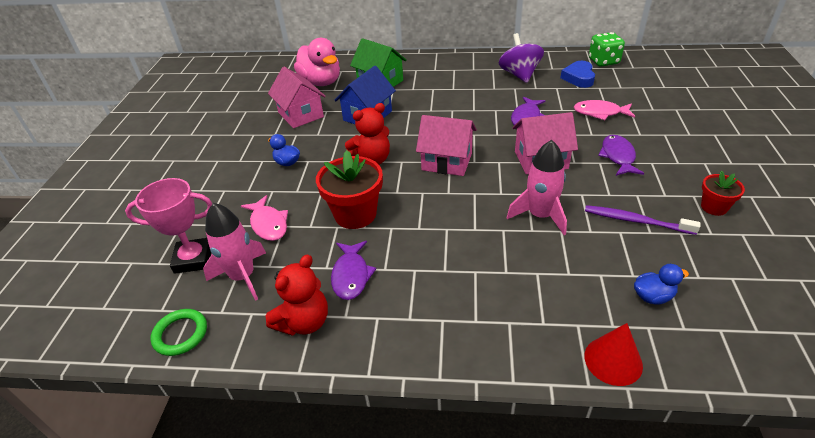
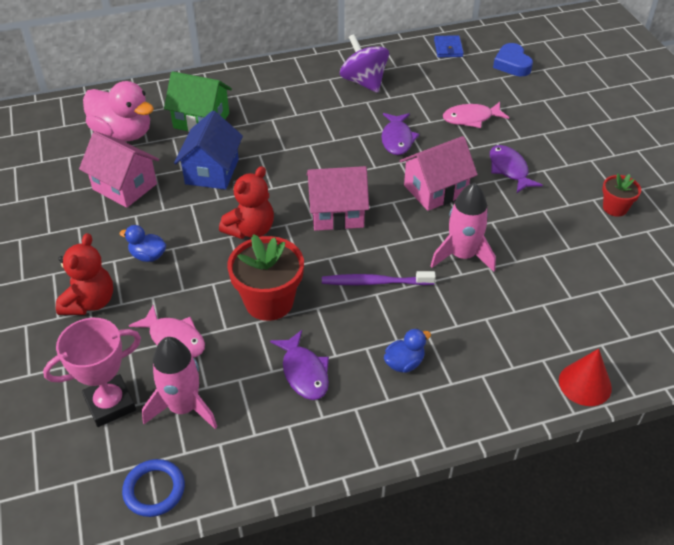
camera: 25 degrees left, 5 degrees up
(180, 334) = (154, 490): green ring -> blue ring
(304, 322) = (283, 435): red teddy bear -> red teddy bear (90, 302)
(579, 78) = (430, 75): blue heart -> blue heart (512, 64)
(603, 61) = (448, 48): green dice -> blue wallet
(635, 221) = (552, 239): purple toothbrush -> purple toothbrush (374, 282)
(653, 296) = (595, 314): blue duck -> blue duck (404, 363)

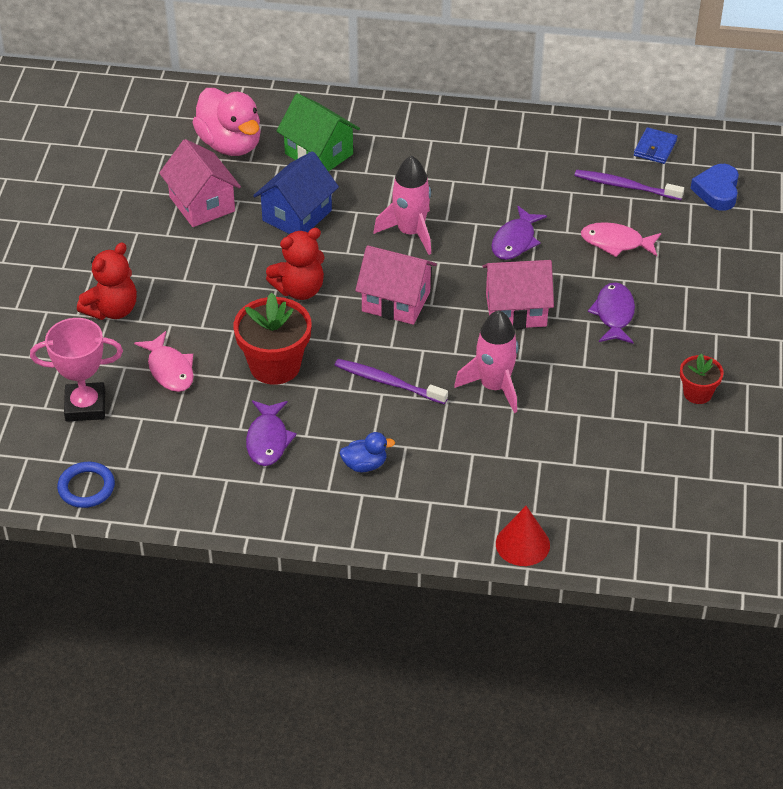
camera: 25 degrees right, 0 degrees up
(148, 256) = (187, 283): blue duck -> none
(184, 407) = (146, 431): pink rocket -> pink rocket (410, 232)
(364, 82) = (525, 161): purple spinning top -> none
(447, 79) = (625, 186): none -> purple toothbrush

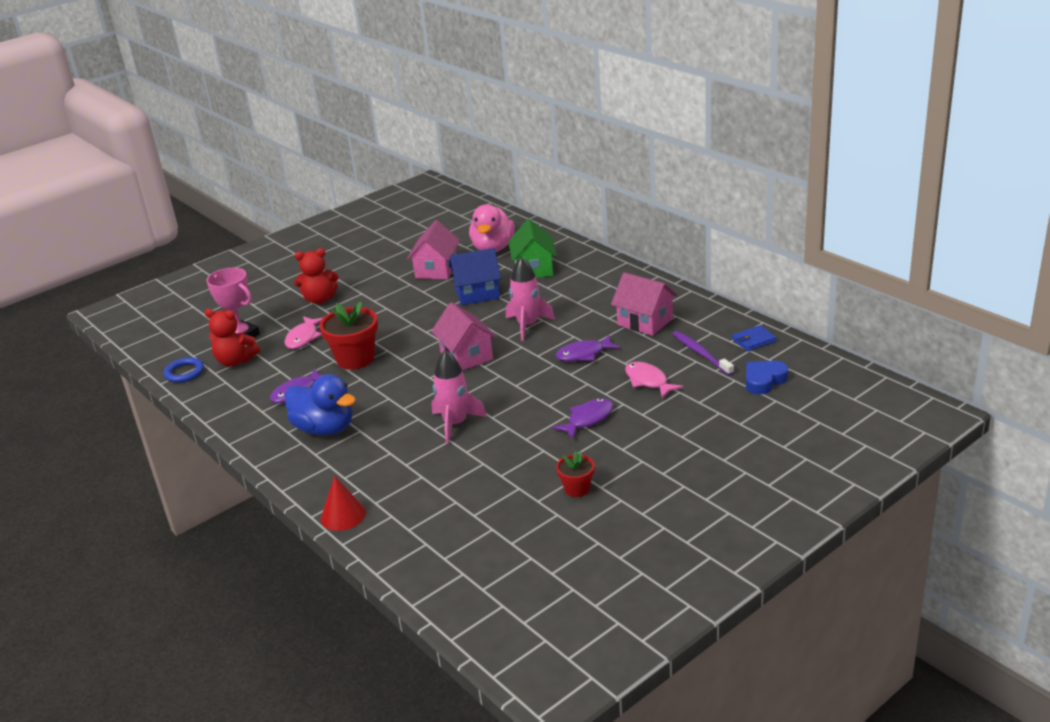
camera: 45 degrees right, 15 degrees down
(299, 290) = (424, 328): red teddy bear -> red teddy bear (235, 361)
(365, 465) = (325, 429): blue duck -> blue duck, size x2.04
(387, 382) = (400, 394): purple toothbrush -> none
(516, 310) = (529, 390): pink house -> pink house (645, 322)

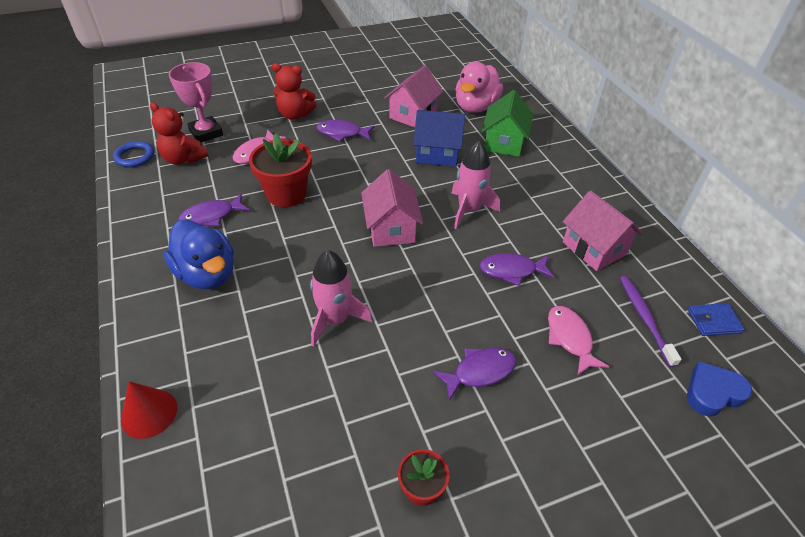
camera: 15 degrees right, 15 degrees up
(377, 301) = (342, 133): none -> purple fish

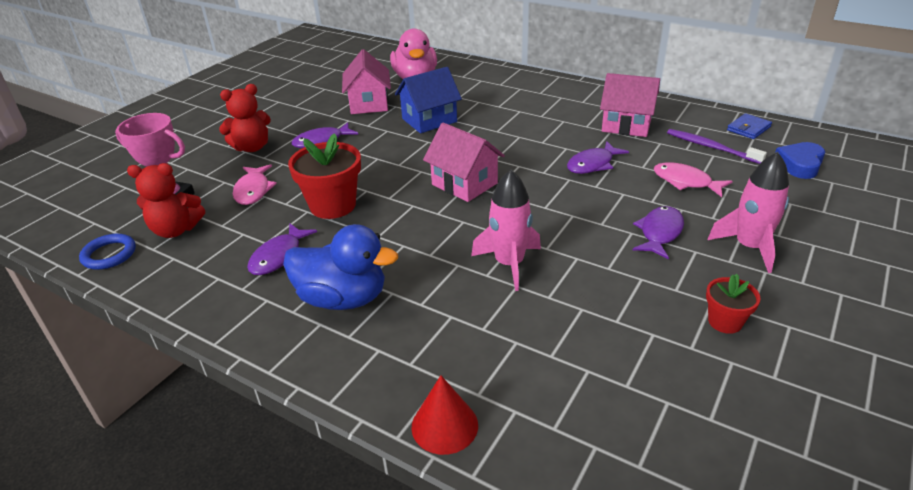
camera: 35 degrees left, 10 degrees down
(468, 210) = (508, 144): pink rocket -> pink rocket (749, 247)
(504, 143) = (472, 92): green house -> none

